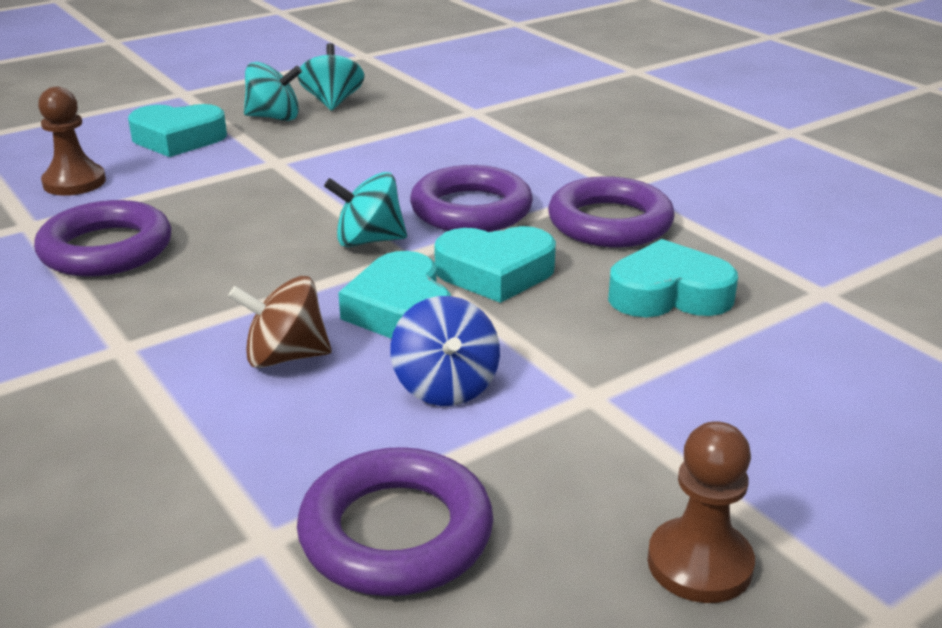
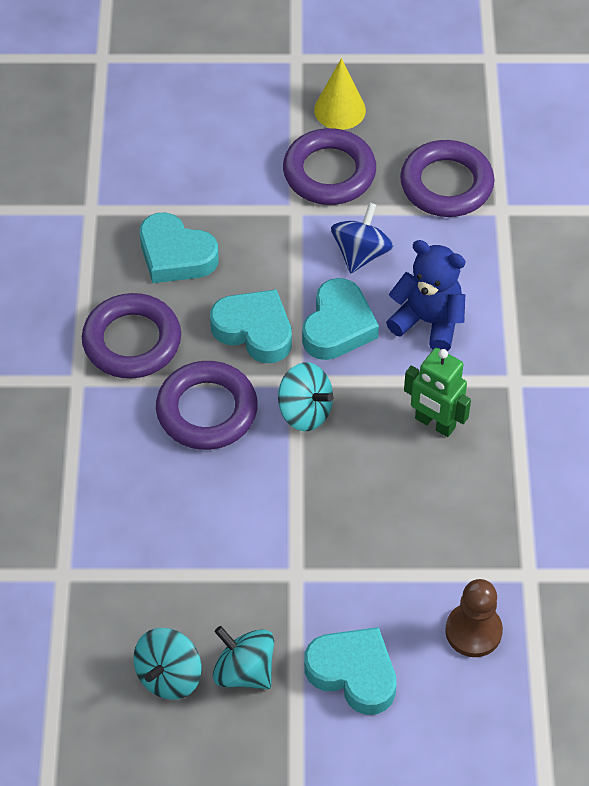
camera: 145 degrees left, 25 degrees up
(106, 249) = (485, 502): purple ring -> purple ring (329, 172)
(207, 280) = (434, 423): none -> green robot
(285, 357) = (428, 321): brown spinning top -> blue teddy bear
(699, 563) = (339, 110): brown pawn -> yellow cone

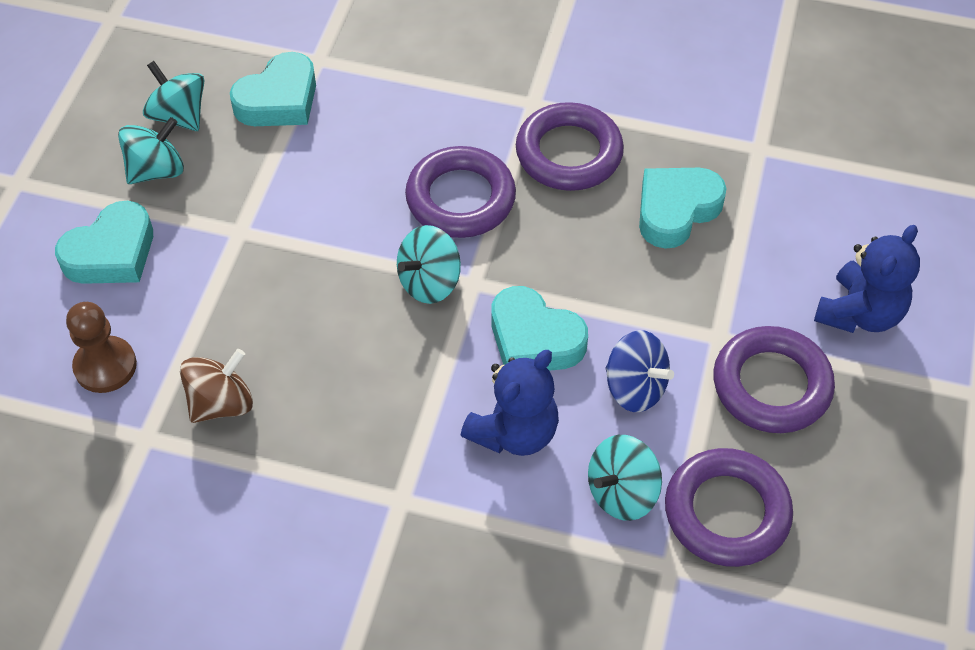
camera: 105 degrees right, 0 degrees up
(245, 128) = (859, 313): none -> blue teddy bear
(254, 330) = (551, 260): turquoise heart -> turquoise heart (279, 100)
(339, 110) = (877, 422): yellow cone -> none
(434, 423) = (370, 400): green robot -> none
(454, 246) = (622, 492): none -> turquoise spinning top
(476, 529) = (221, 403): none -> brown spinning top

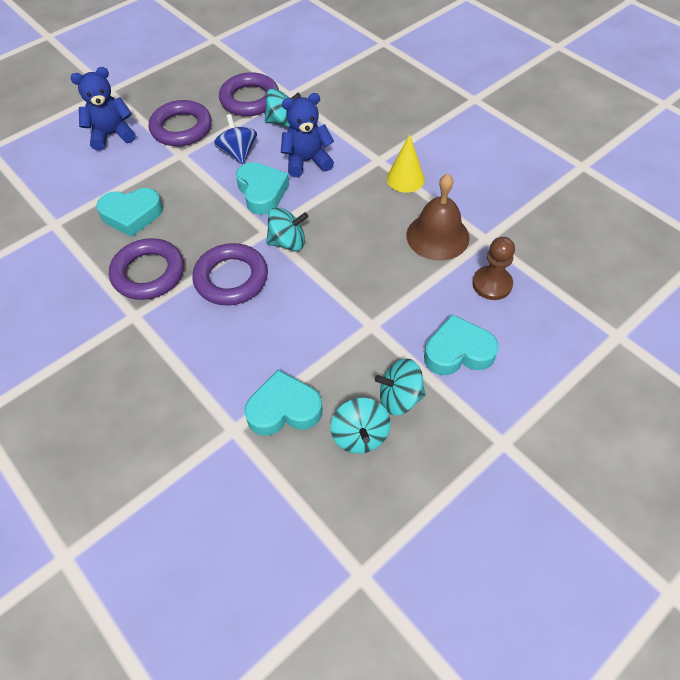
camera: 145 degrees left, 0 degrees up
(221, 403) = (437, 236): brown spinning top -> brown bell
(331, 484) = (405, 179): none -> yellow cone

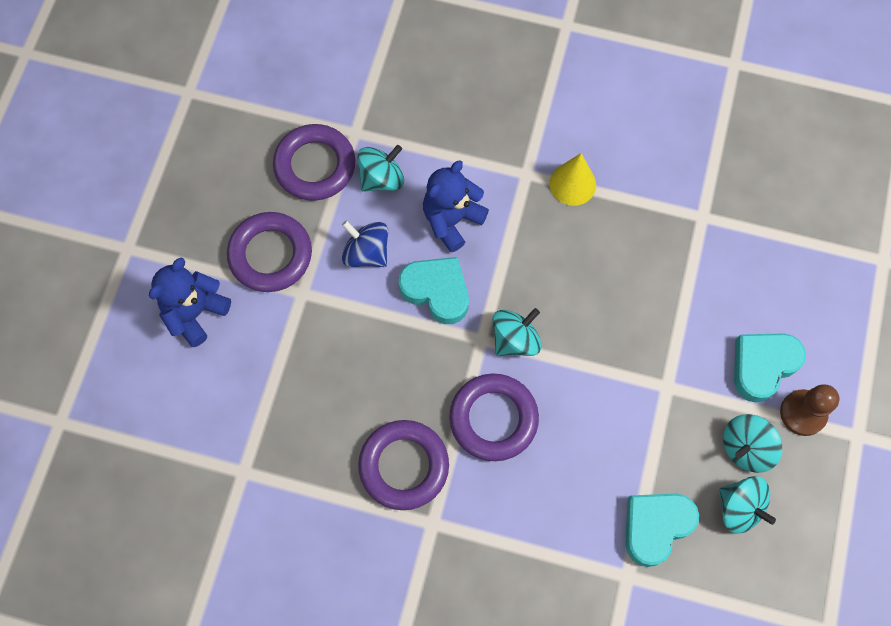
camera: 35 degrees left, 15 degrees up
(132, 215) = (320, 407): turquoise heart -> none
(437, 236) = (655, 241): brown bell -> none
(492, 284) = (743, 269): brown pawn -> brown pawn (803, 413)

